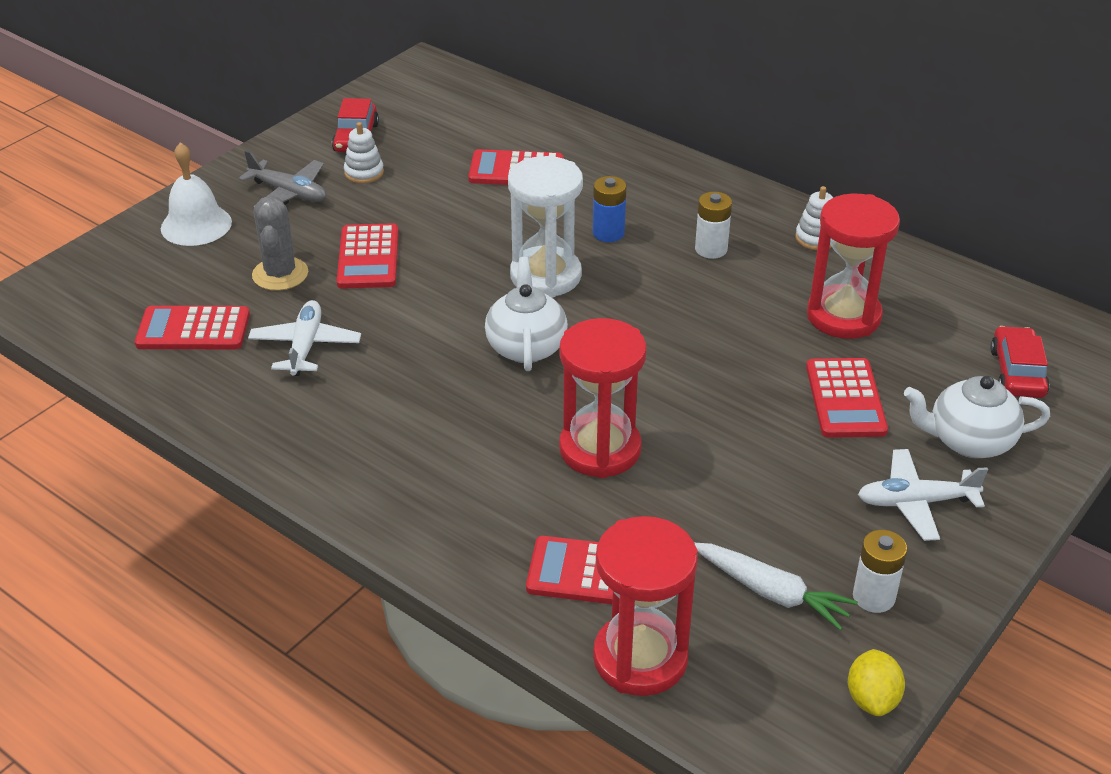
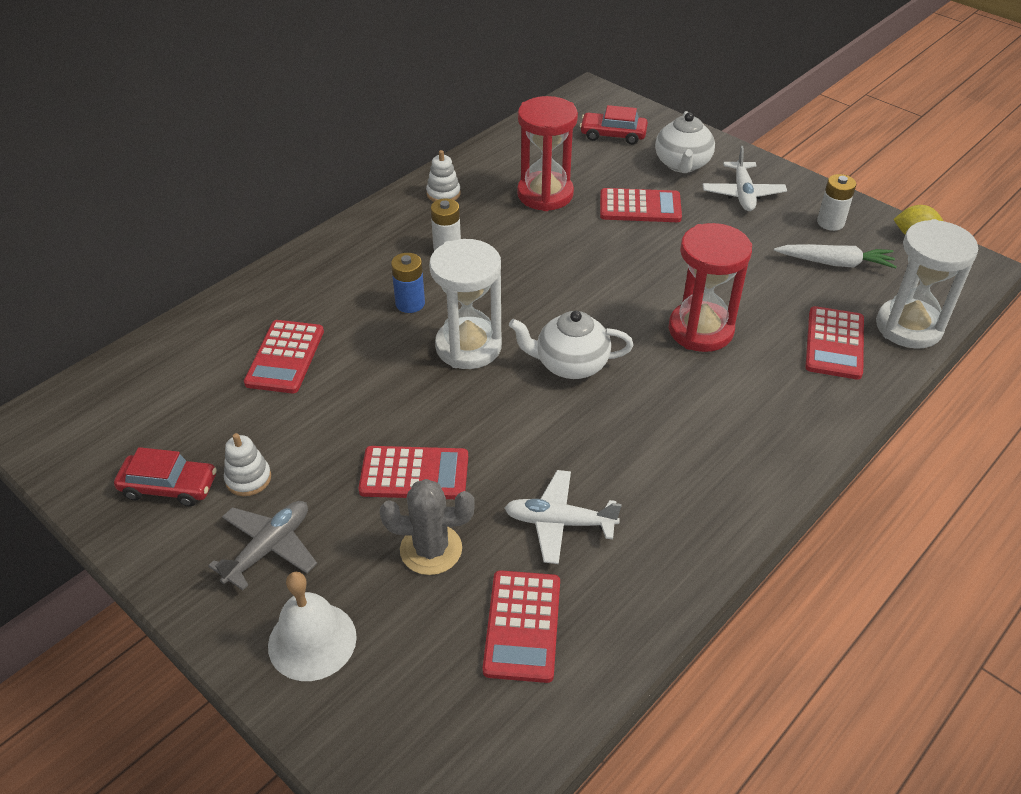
camera: 85 degrees left, 5 degrees up
(640, 658) = (908, 327): red hourglass -> white hourglass
(771, 592) = (835, 263): white carrot -> white carrot turned 60 degrees clockwise

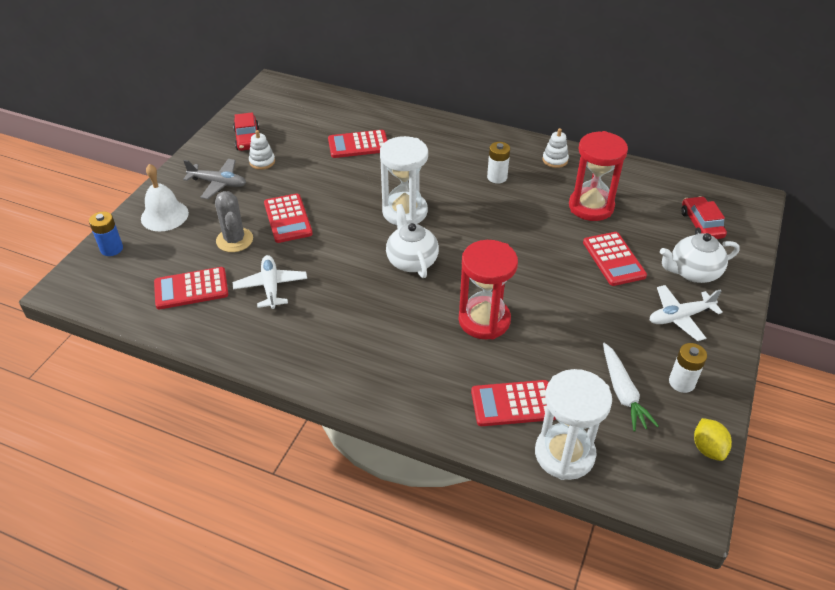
camera: 70 degrees right, 0 degrees up
(410, 303) = (431, 177): blue battery -> blue battery (111, 249)

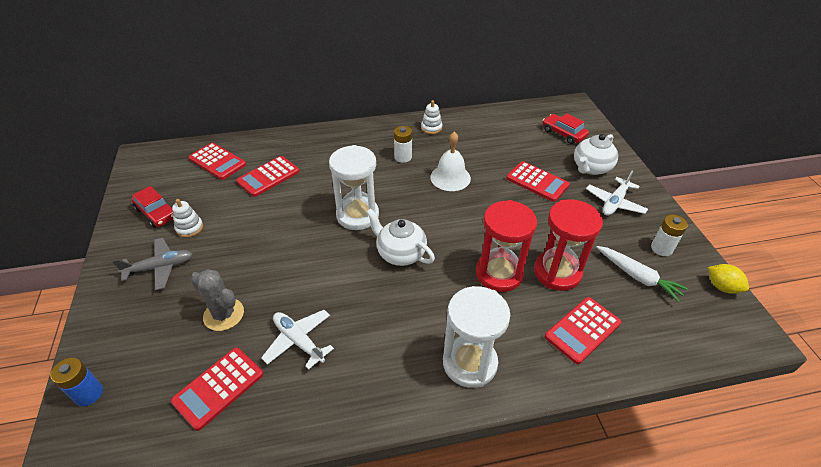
camera: 35 degrees left, 0 degrees up
(164, 215) = (125, 327): white bell -> white bell (450, 177)
(288, 219) = (260, 269): red calculator -> red calculator (217, 162)
(564, 454) = (652, 348): white hourglass -> white hourglass (469, 363)
(591, 207) = (487, 151): red hourglass -> red hourglass (557, 272)

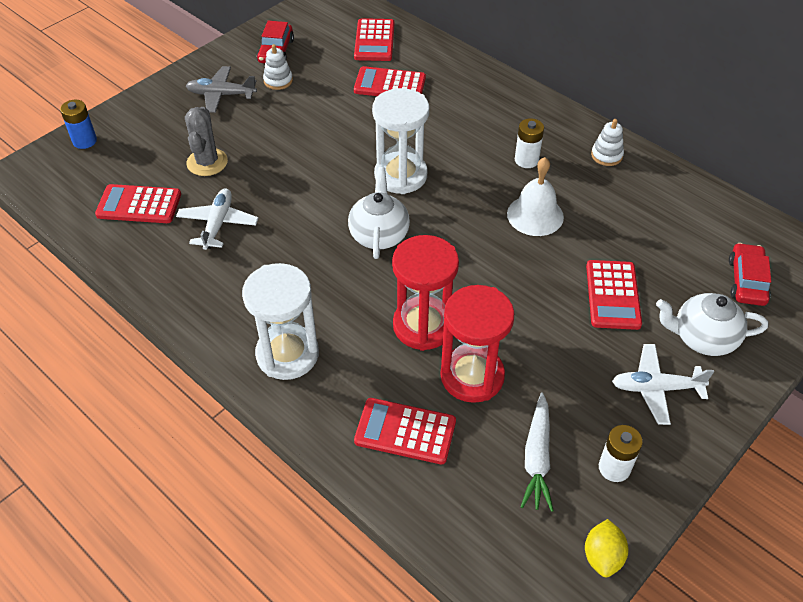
camera: 55 degrees right, 5 degrees up
(160, 268) = (221, 95): grey plane -> grey plane turned 150 degrees clockwise

